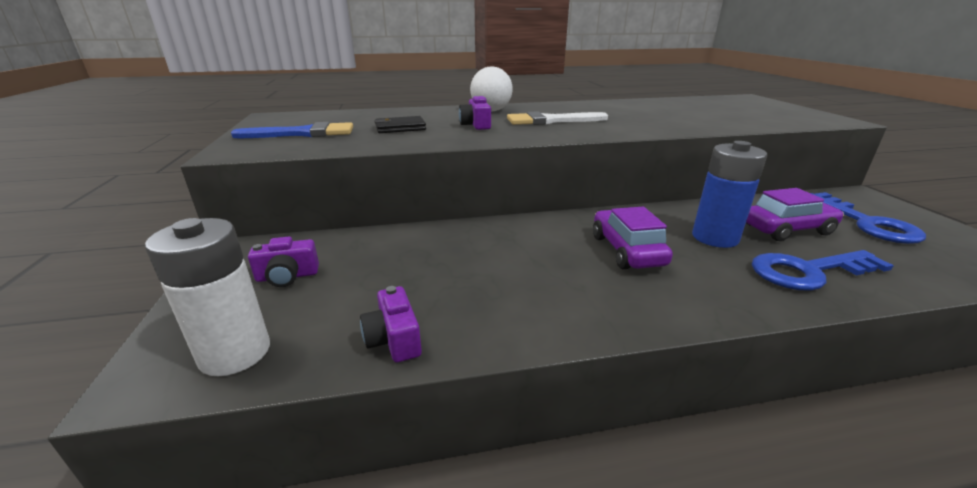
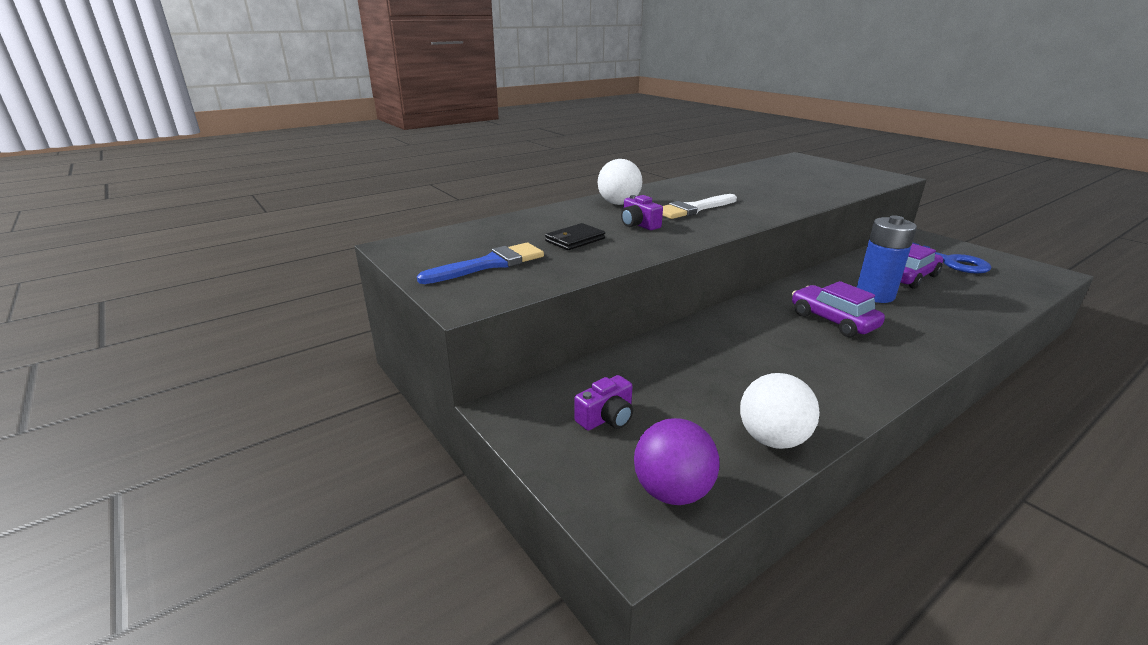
camera: 25 degrees left, 0 degrees up
(235, 353) = (672, 491): white battery -> purple ball
(394, 339) = (772, 439): purple camera -> white ball
(808, 271) = (953, 308): blue key -> none

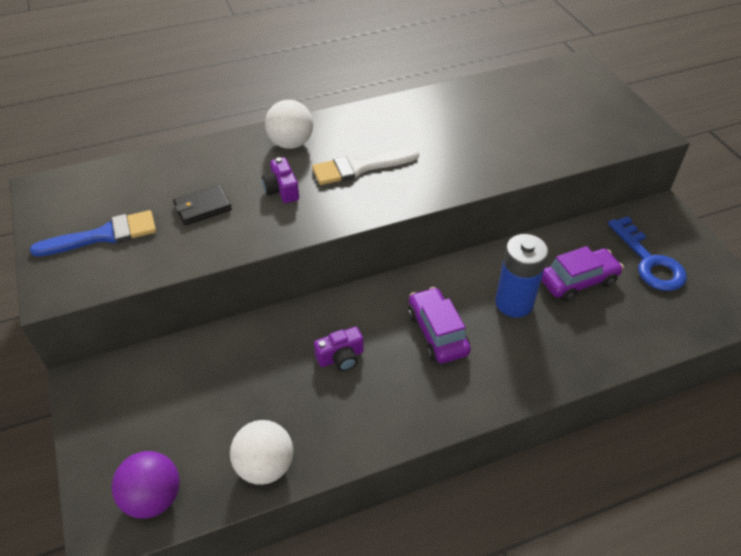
camera: 15 degrees right, 20 degrees up
(606, 418) = (152, 410): purple camera -> purple camera (341, 357)

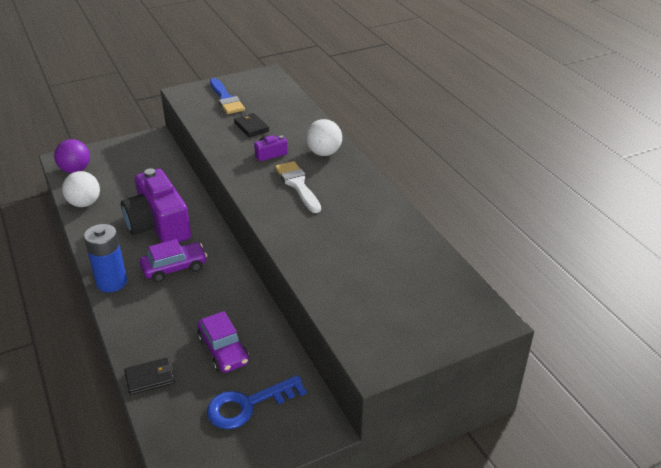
camera: 85 degrees right, 10 degrees down
(341, 357) = (158, 225): purple camera -> purple camera, size x2.40
(514, 303) = (201, 309): blue battery -> blue battery (111, 282)
(629, 344) = (150, 378): none -> black wallet

